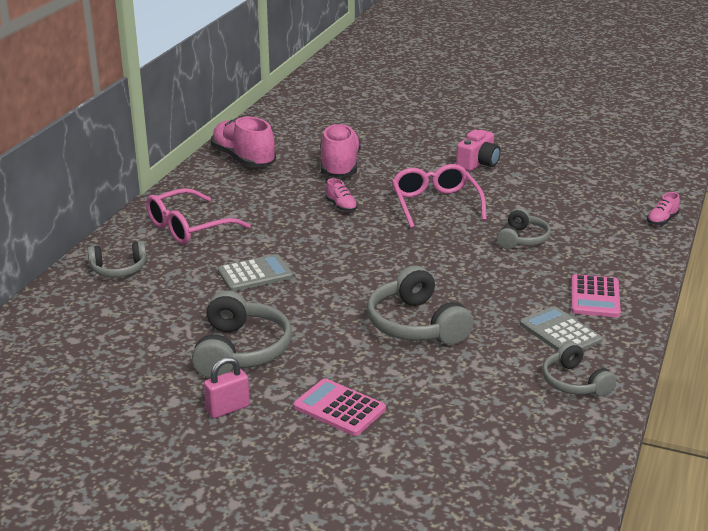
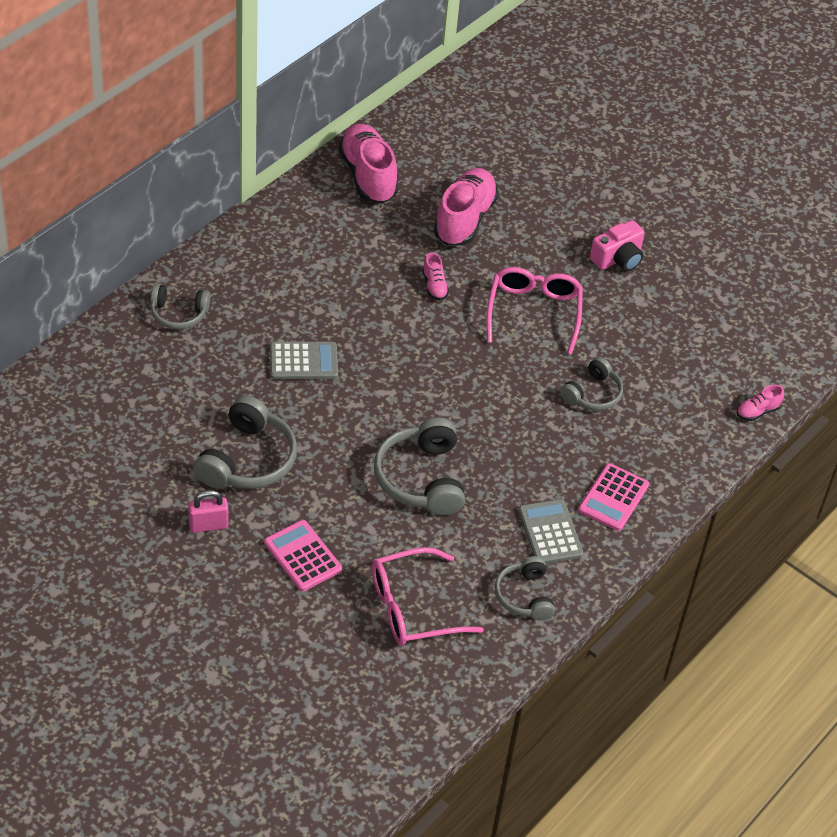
camera: 15 degrees right, 20 degrees up
(188, 228) = (267, 272): pink glasses -> pink glasses (413, 608)

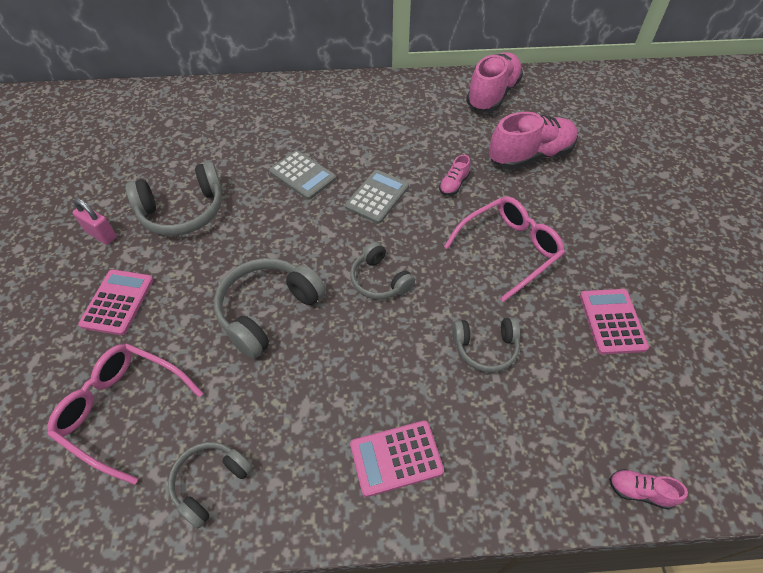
camera: 50 degrees right, 5 degrees up
(178, 314) = (271, 103): grey headphones -> grey headphones (379, 280)
(550, 532) = (304, 442): grey calculator -> grey calculator (377, 197)
(618, 259) = (631, 255): pink camera -> none
(650, 318) = (612, 321): none -> pink calculator

